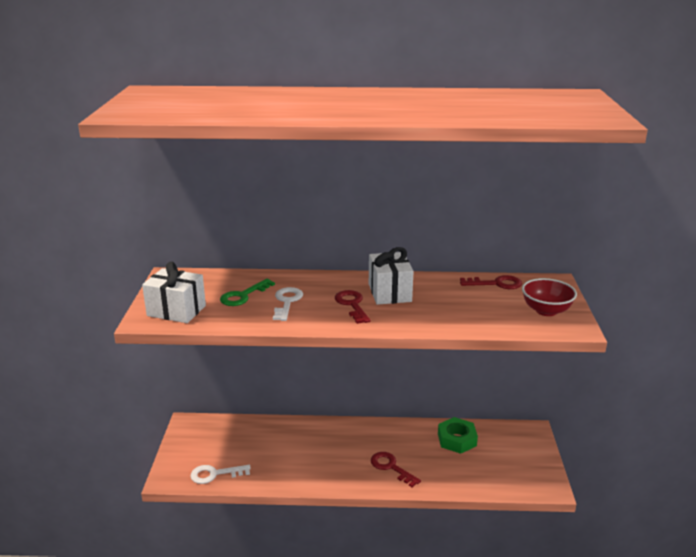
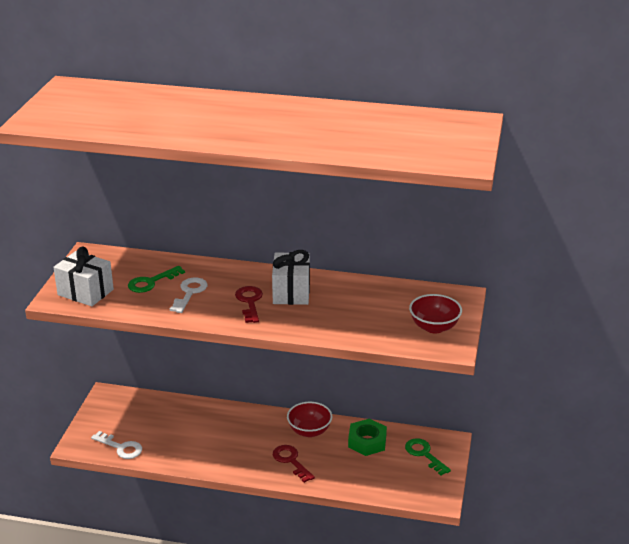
camera: 10 degrees right, 5 degrees up
(215, 474) = (121, 447): white key -> white key turned 150 degrees counterclockwise
(398, 436) = (309, 431): none -> red bowl
(496, 284) = (401, 292): red key -> none
(515, 445) = (424, 454): none -> green key

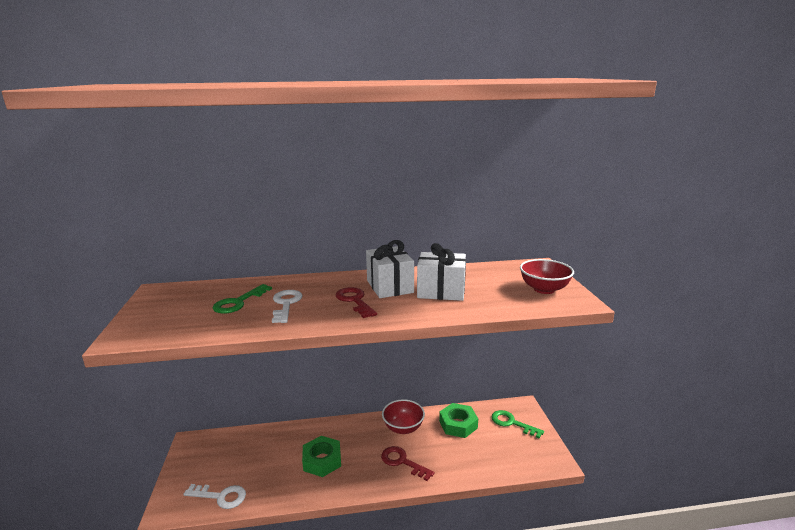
camera: 20 degrees left, 10 degrees down
(85, 292) = (162, 324): white gift -> white gift (441, 291)
(218, 441) = (322, 460): none -> green nut

